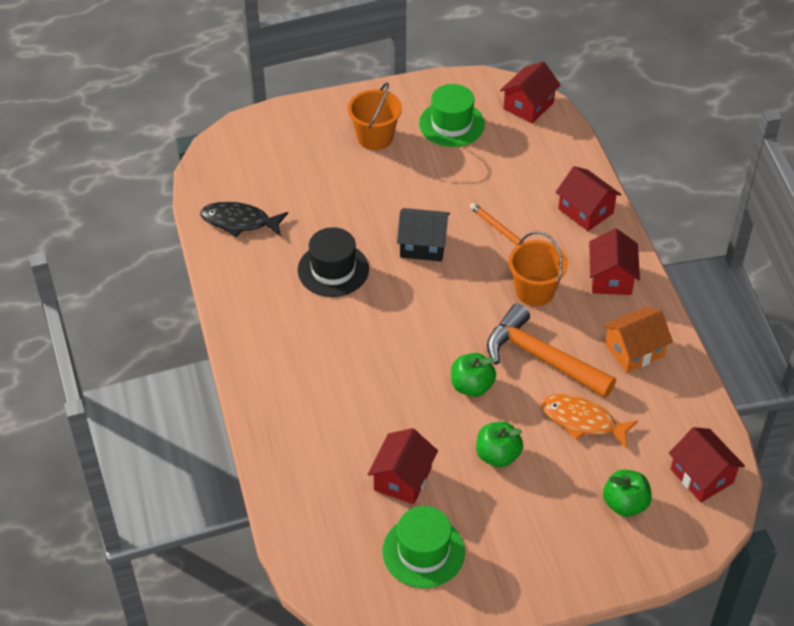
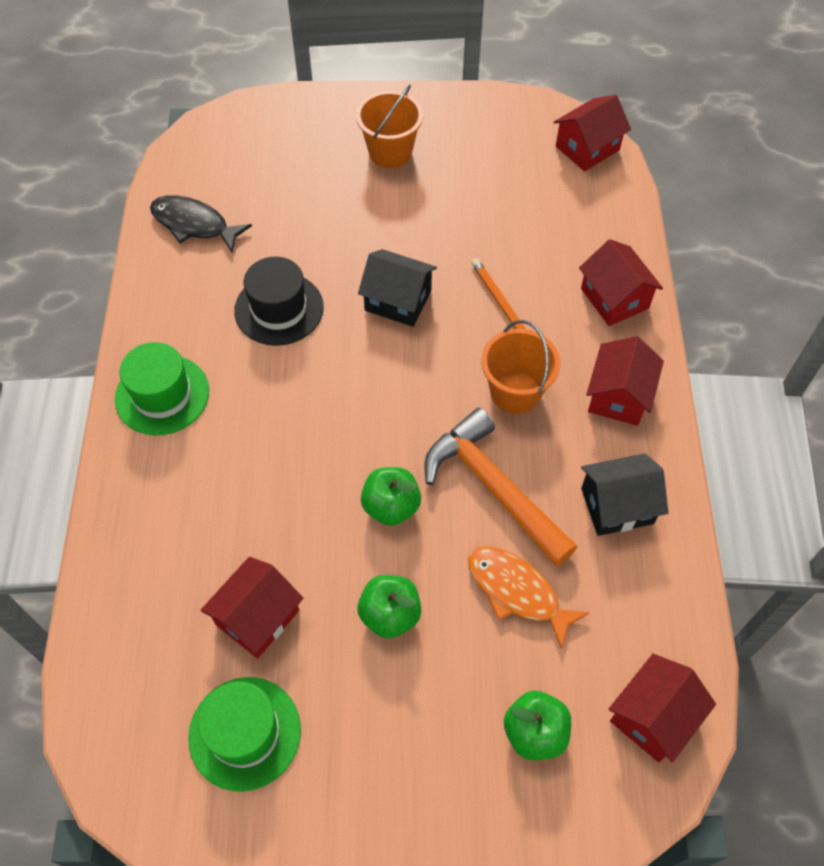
camera: 15 degrees right, 10 degrees up
(451, 124) = (487, 153): green hat -> green hat (162, 395)
(634, 351) = (617, 506): orange house -> black house
(701, 476) = (653, 716): red house -> red house turned 60 degrees clockwise

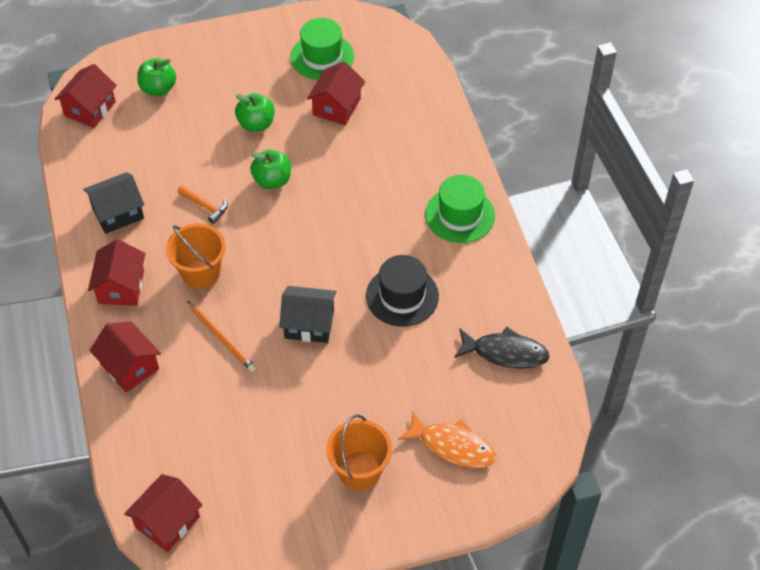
camera: 165 degrees right, 5 degrees down
(493, 487) = (205, 206): orange hammer -> orange hammer, size x0.45
(517, 592) = (179, 151): orange fish -> orange fish (452, 446)

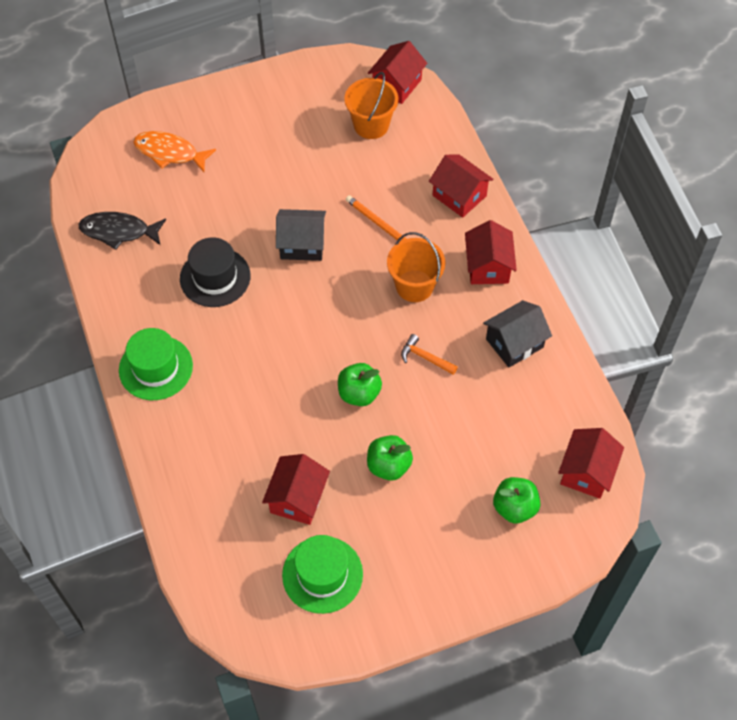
camera: 175 degrees right, 5 degrees up
(359, 470) = (247, 129): orange bucket -> orange bucket (371, 125)

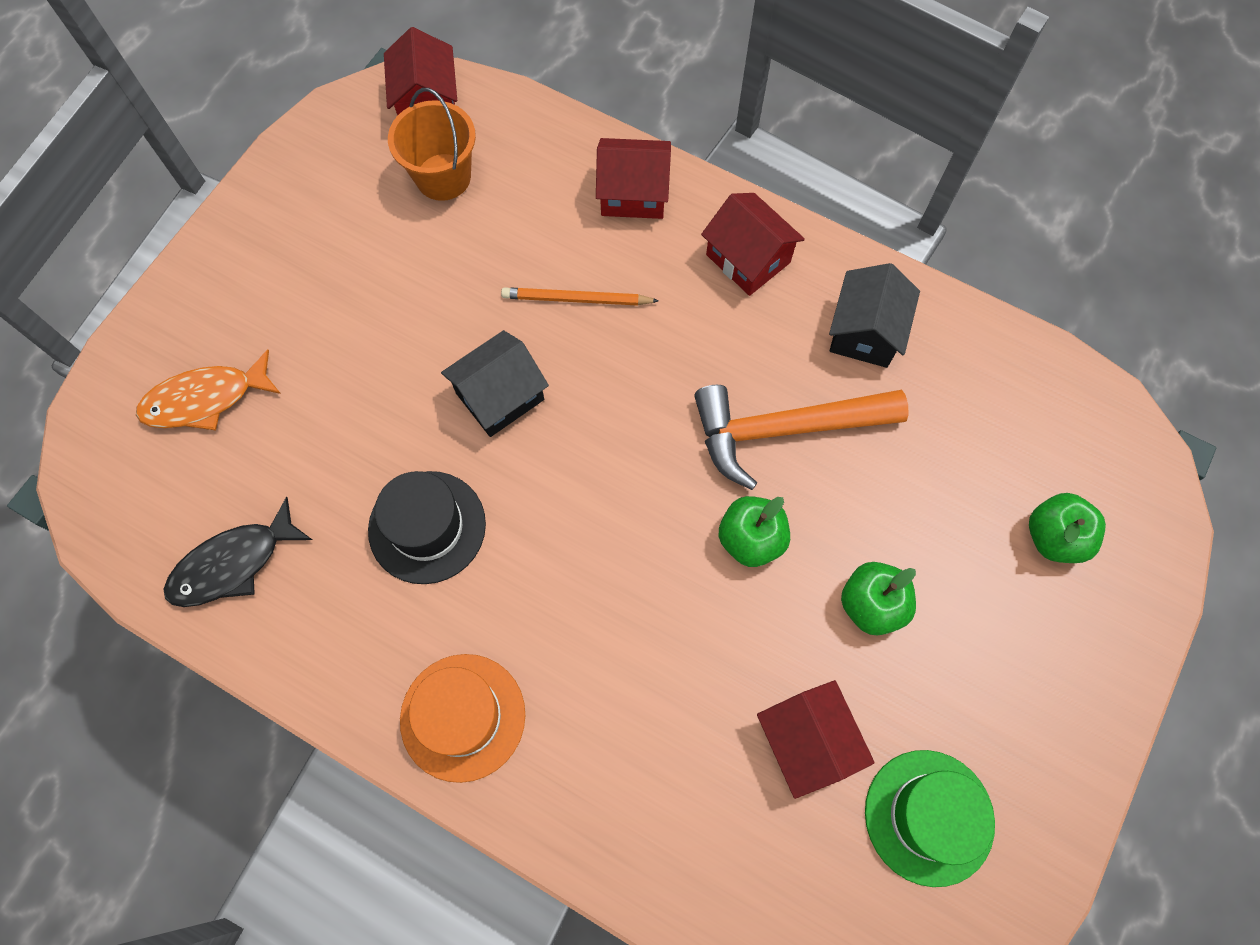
camera: 40 degrees left, 10 degrees up
(156, 368) = (463, 717): green hat -> orange hat
(414, 286) = (687, 347): orange bucket -> none
(425, 357) = (783, 430): orange hammer -> orange hammer, size x2.25
(586, 472) = (1084, 428): red house -> none

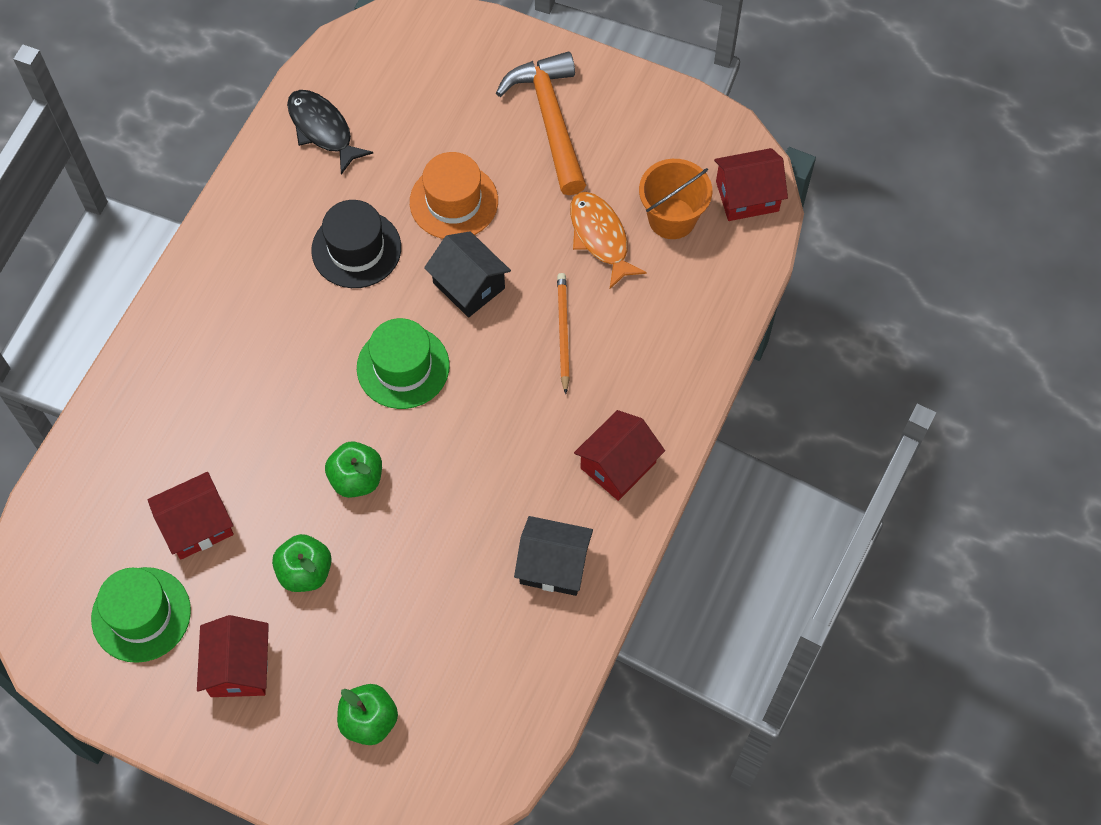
camera: 85 degrees right, 5 degrees down
(205, 399) = (451, 87): orange fish -> orange fish (600, 237)
(463, 717) = (214, 291): orange hat -> orange hat (454, 201)
(603, 478) = (403, 367): none -> green hat
(633, 193) = (674, 368): red house -> red house (239, 667)
(783, 430) = (454, 500): orange hammer -> orange hammer (550, 119)

